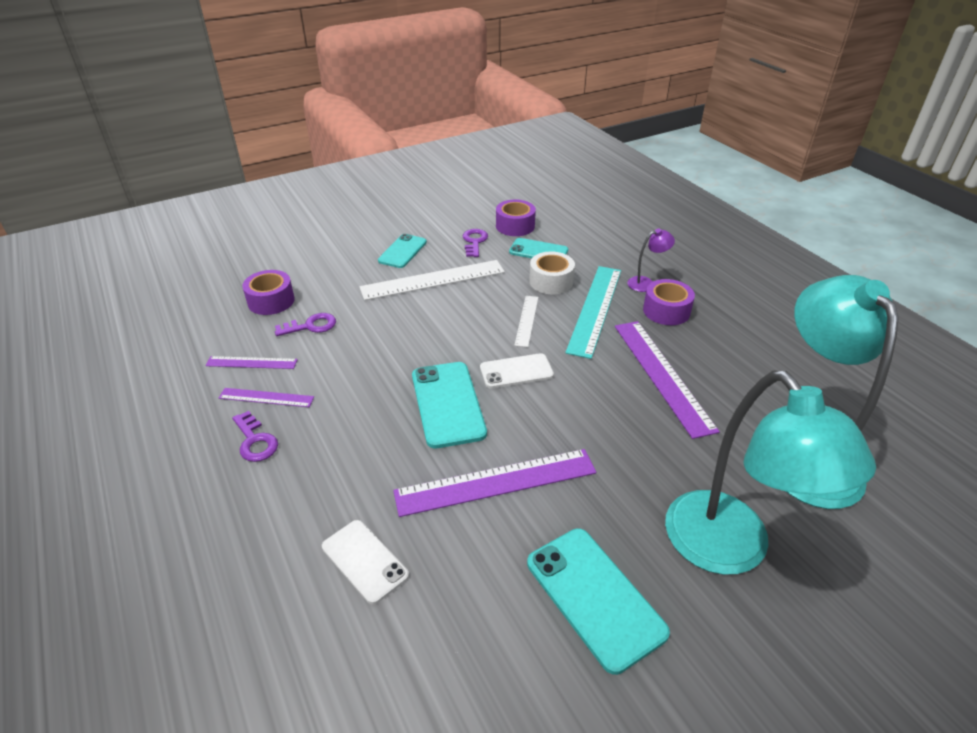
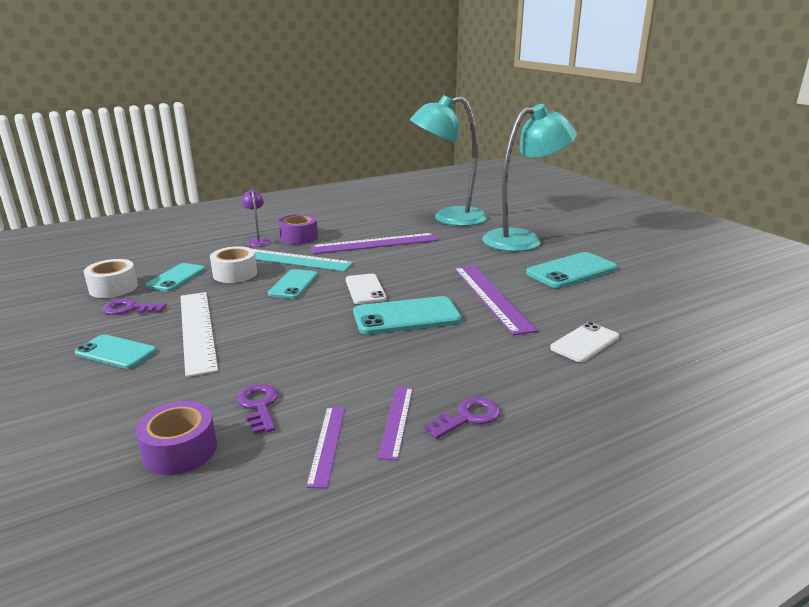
camera: 90 degrees left, 15 degrees down
(515, 226) = (113, 288): purple tape -> white tape
(527, 320) = (293, 284): white ruler -> turquoise phone

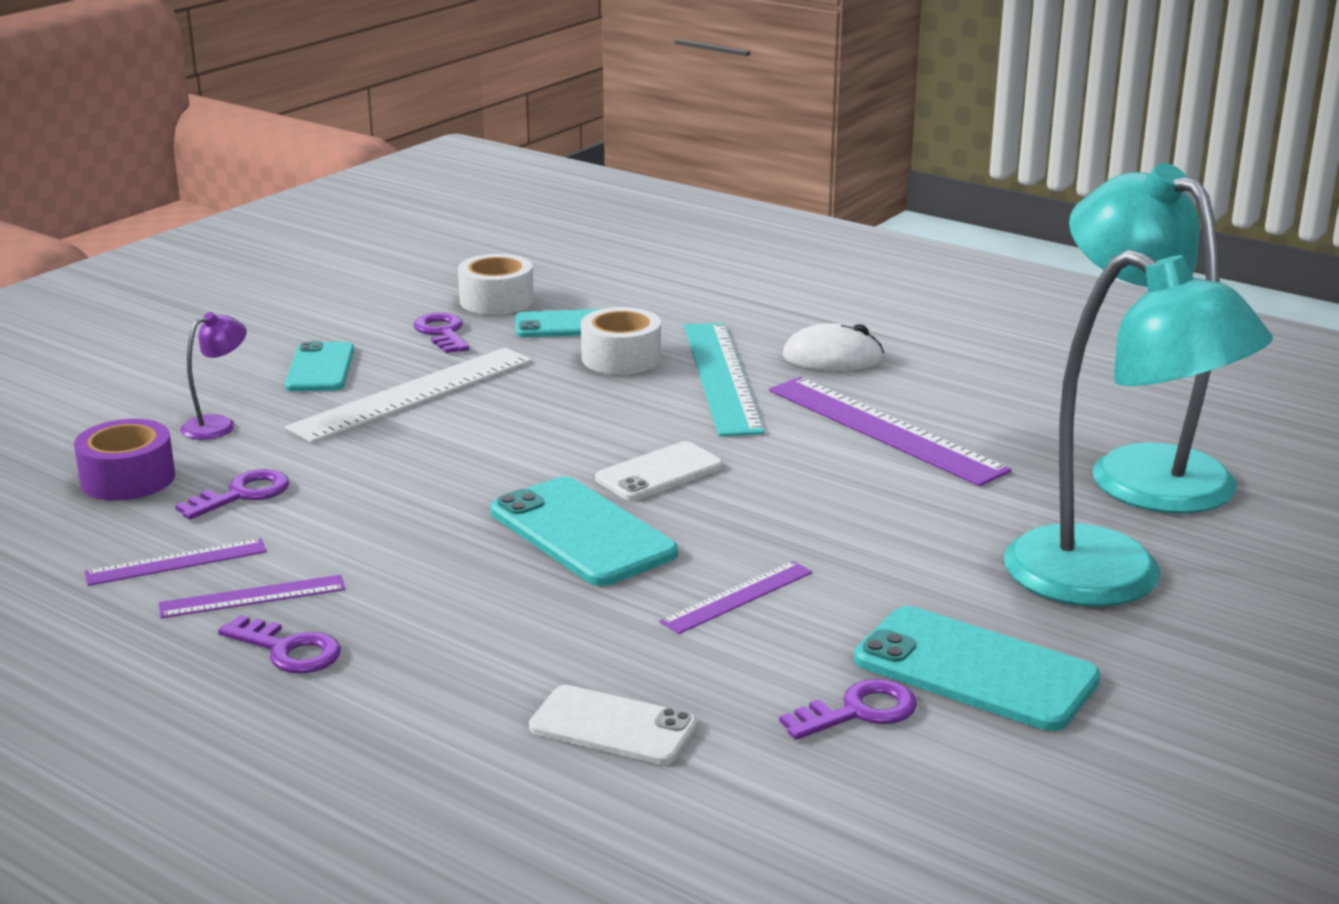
camera: 65 degrees right, 0 degrees up
(257, 241) = (775, 332): purple lamp -> purple lamp (218, 425)
(293, 284) = (623, 411): turquoise phone -> none
(299, 237) = (832, 358): purple tape -> white mouse
(492, 297) = (738, 597): purple ruler -> purple ruler, size x0.53
(592, 295) = (859, 711): none -> purple key

